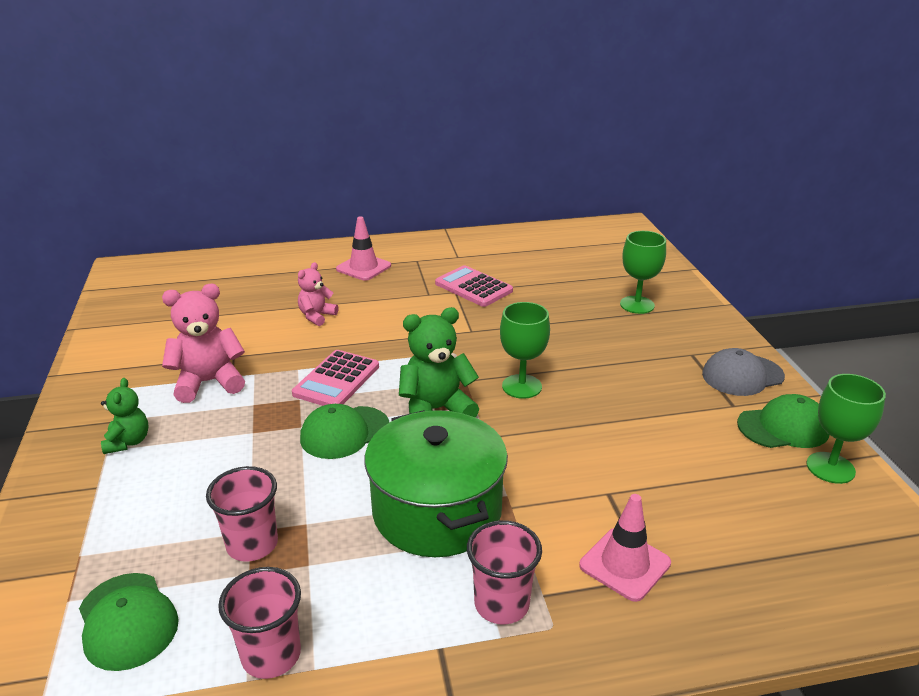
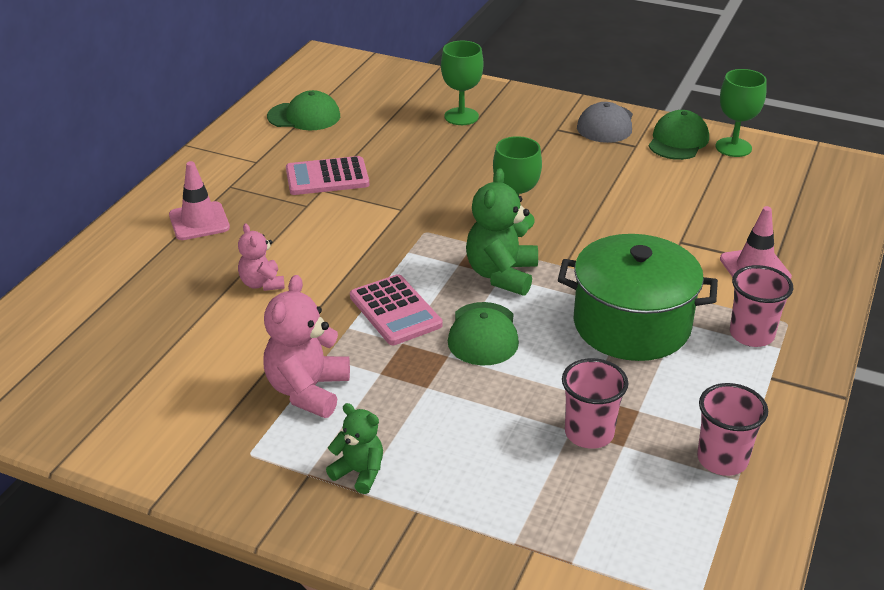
camera: 55 degrees left, 5 degrees up
(127, 621) = (626, 530): green cap -> green cap (304, 116)

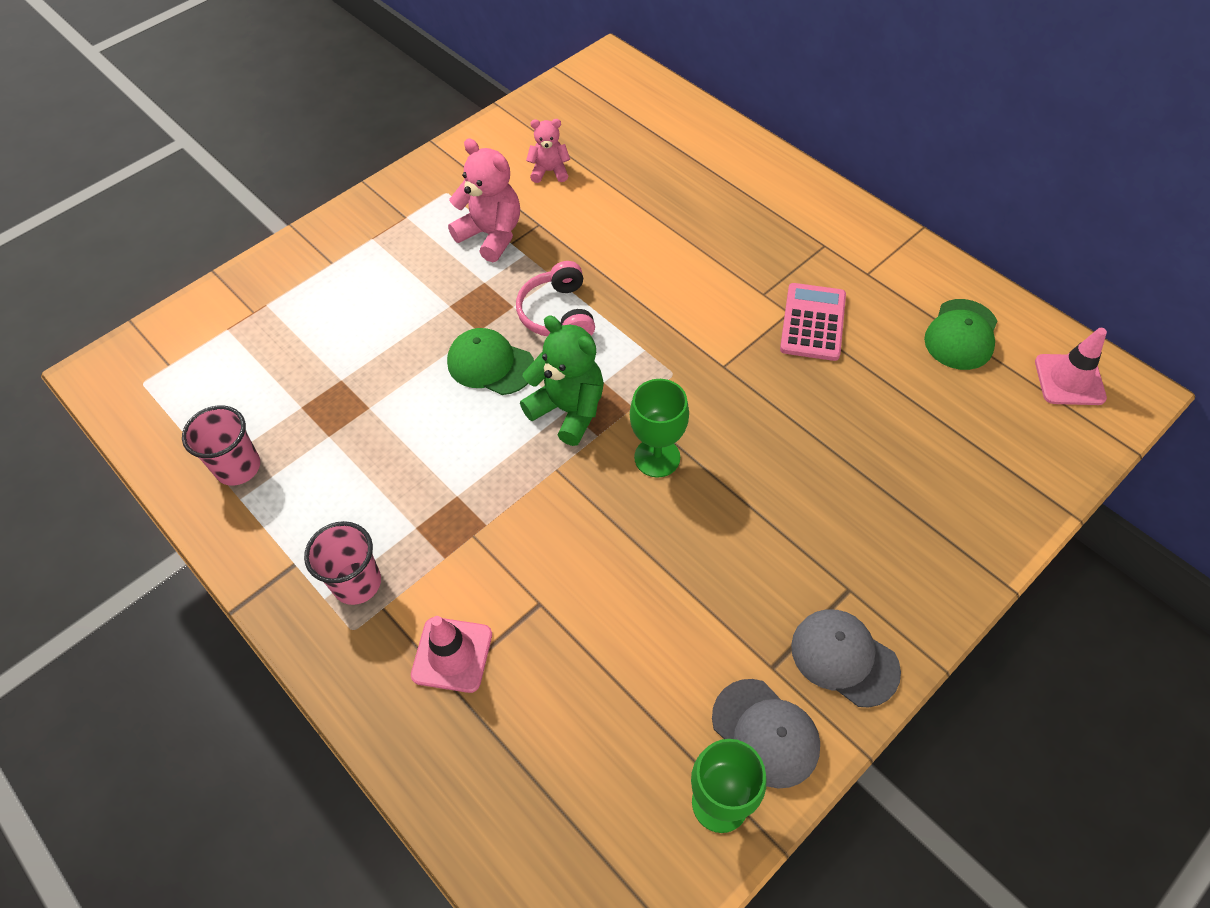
camera: 115 degrees right, 20 degrees up
(199, 221) = (767, 214): pink traffic cone -> pink traffic cone (1069, 380)
(262, 284) = (646, 237): pink teddy bear -> pink teddy bear (549, 171)
(359, 472) = (388, 243): green teddy bear -> none
(395, 311) = (558, 314): pink calculator -> pink headphones
(461, 116) = (916, 491): green goblet -> none
(589, 433) = (329, 390): pink cup -> none
(631, 324) = (434, 484): green pot -> none
(678, 141) = (765, 733): green cap -> grey cap

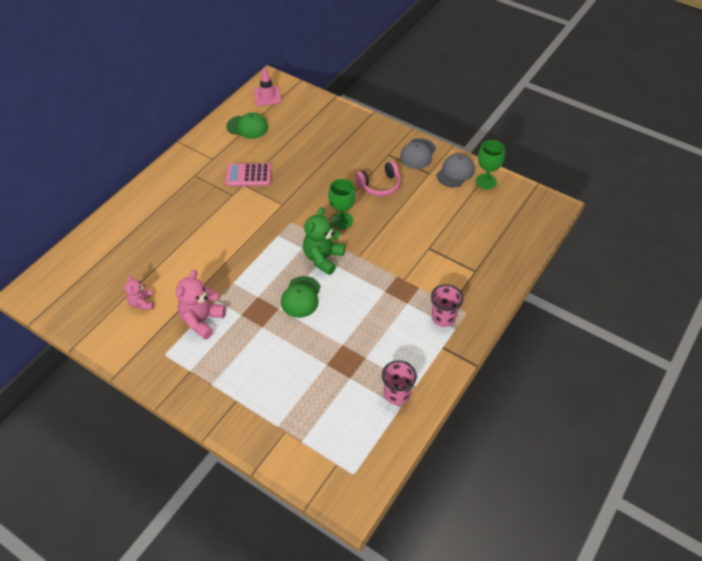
camera: 105 degrees left, 5 degrees down
(452, 654) = (463, 272): pink traffic cone -> none
(558, 314) = (260, 275): pink headphones -> pink headphones (379, 185)

